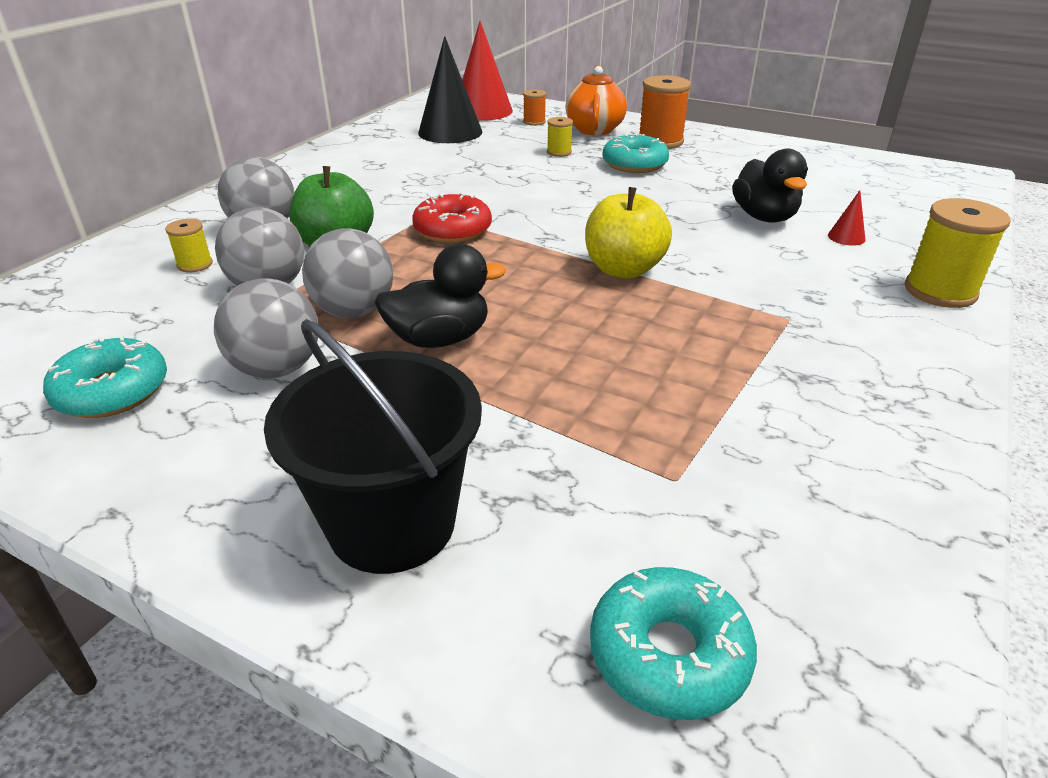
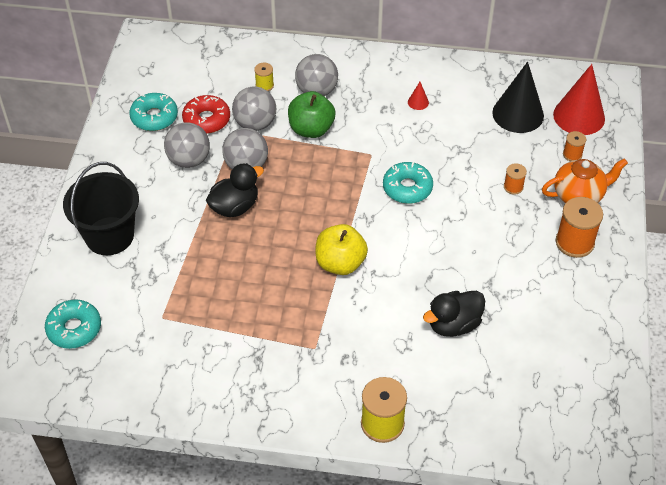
camera: 70 degrees right, 15 degrees up
(439, 339) = (235, 207): black duck -> black duck turned 90 degrees counterclockwise
(452, 230) = (354, 172): red donut -> red donut (206, 120)
(559, 152) = (513, 187): yellow spool -> orange spool
(634, 164) = (514, 236): turquoise donut -> turquoise donut (407, 188)
(846, 237) = (442, 373): red cone -> red cone (418, 102)

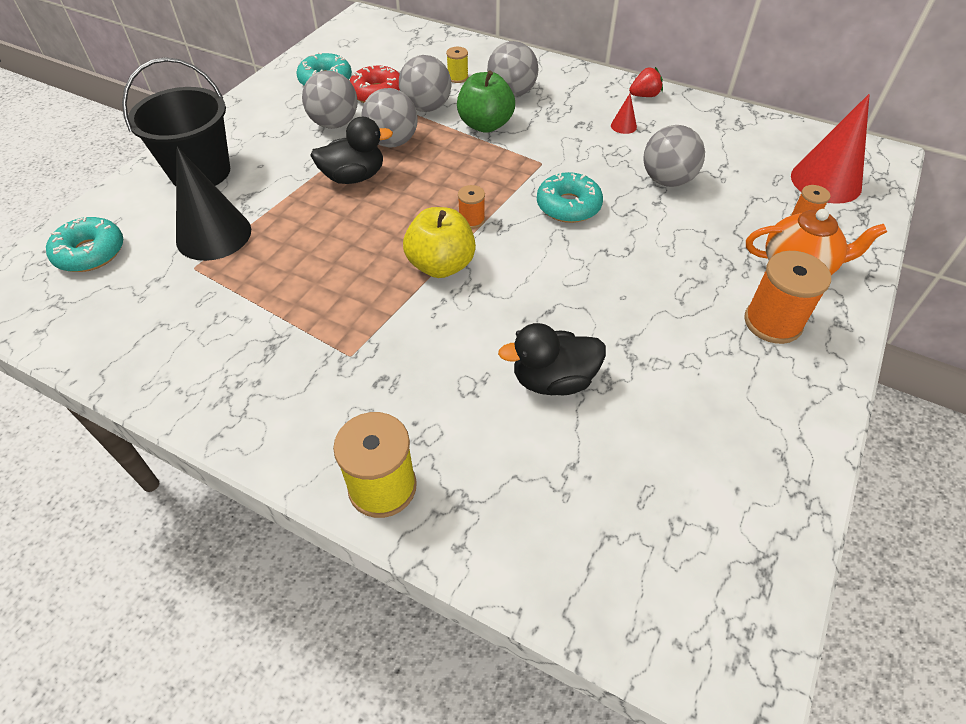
camera: 20 degrees right, 0 degrees up
(422, 67) = (644, 96): none -> red strawberry
(469, 145) = (667, 180): none -> grey ball
(513, 187) = (708, 236): orange spool -> orange spool (471, 220)
(518, 114) = (744, 162): black cone -> black cone (213, 235)

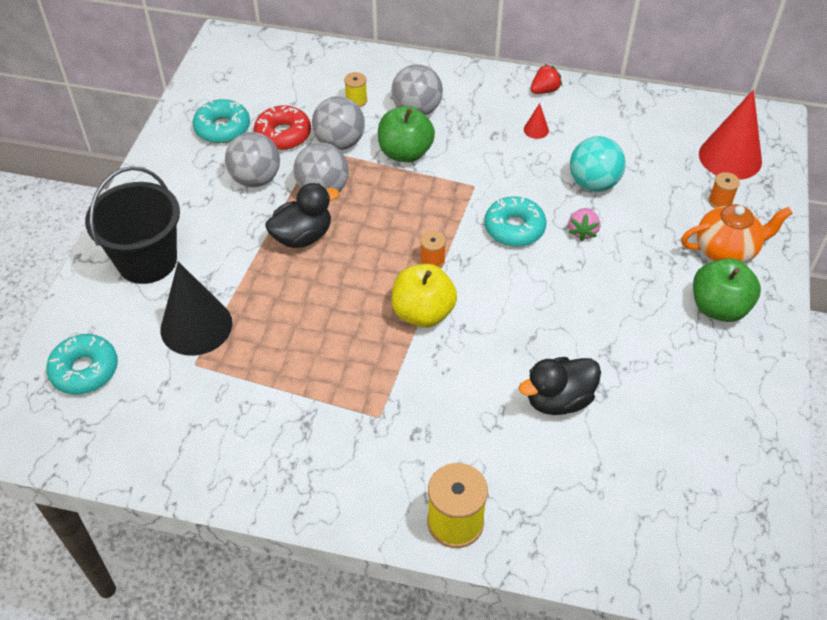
camera: 15 degrees left, 0 degrees up
(640, 221) = (582, 231): none -> pink strawberry
(667, 180) = (593, 183): grey ball -> turquoise ball
(772, 322) = (718, 307): orange spool -> green apple

